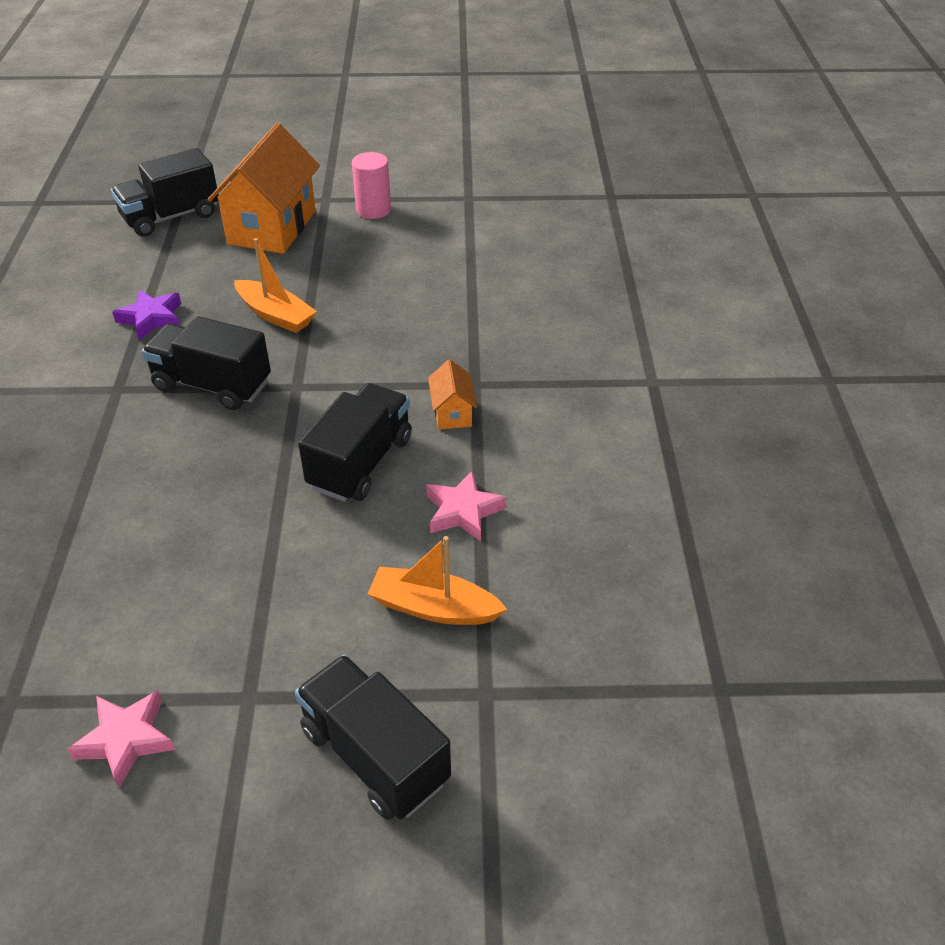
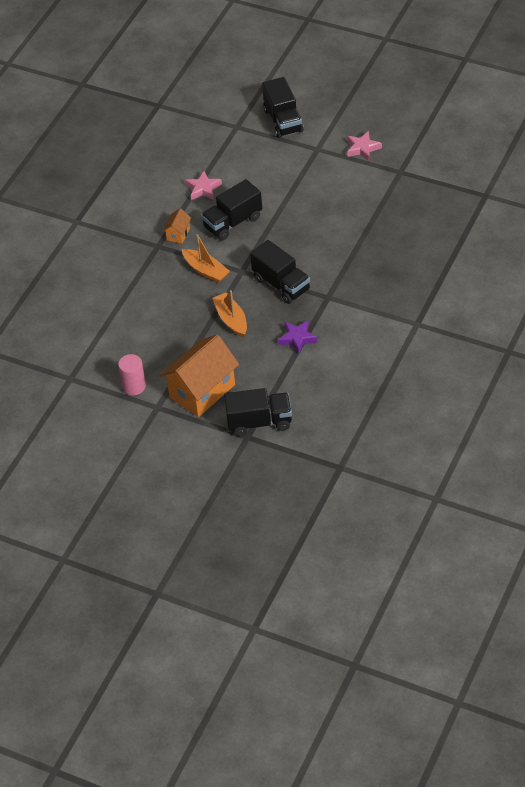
camera: 150 degrees left, 5 degrees up
(433, 608) = (237, 157): orange boat -> orange boat (206, 270)

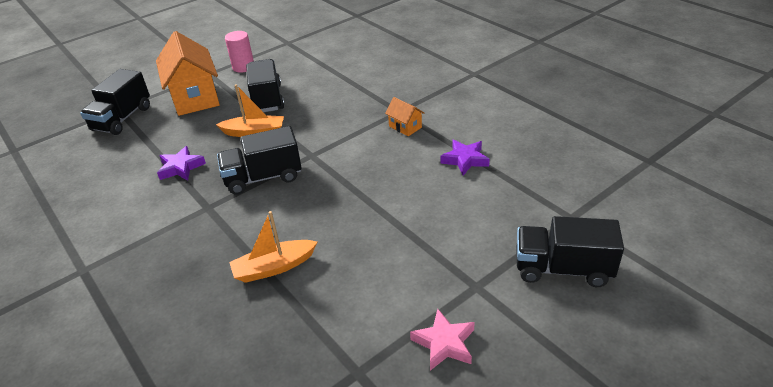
camera: 115 degrees right, 10 degrees down
(203, 189) = (465, 160): pink star -> purple star
(206, 270) = (335, 132): orange boat -> orange boat (274, 267)
(232, 222) = (390, 168): black truck -> black truck (267, 99)

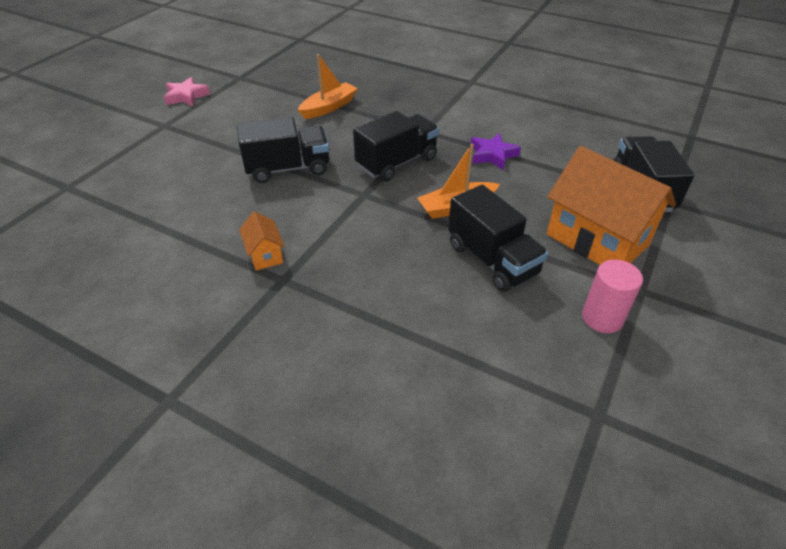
camera: 155 degrees right, 5 degrees up
(405, 127) = (265, 255): orange house -> orange house turned 45 degrees clockwise
(465, 160) = (178, 224): purple star -> none
(562, 269) = (90, 147): black truck -> black truck (288, 168)

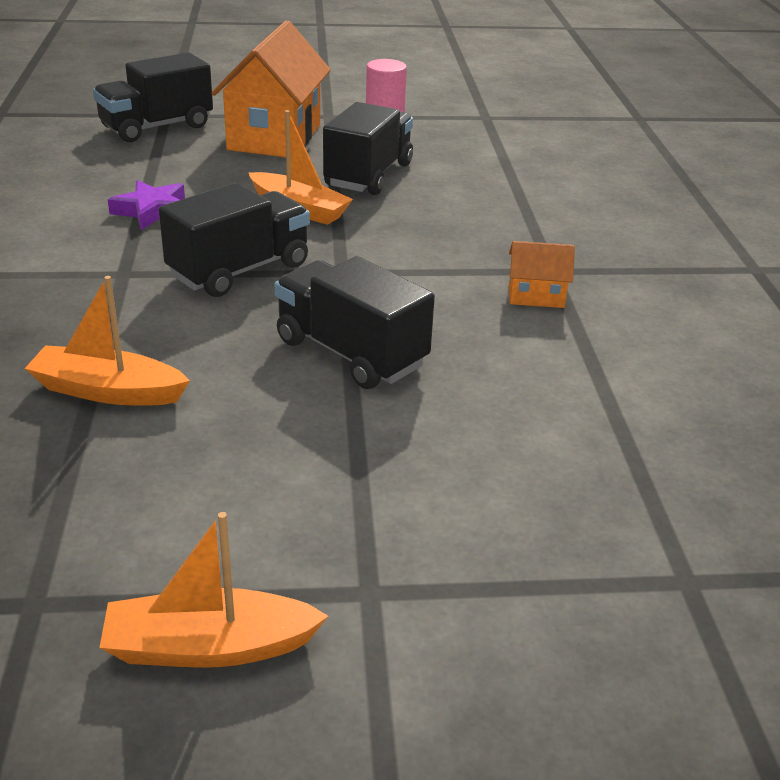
camera: 125 degrees left, 10 degrees down
(186, 96) = (209, 647): pink star -> orange boat
(265, 255) = (536, 296): orange house -> orange house turned 60 degrees clockwise
(396, 162) = (239, 270): black truck -> black truck turned 120 degrees clockwise

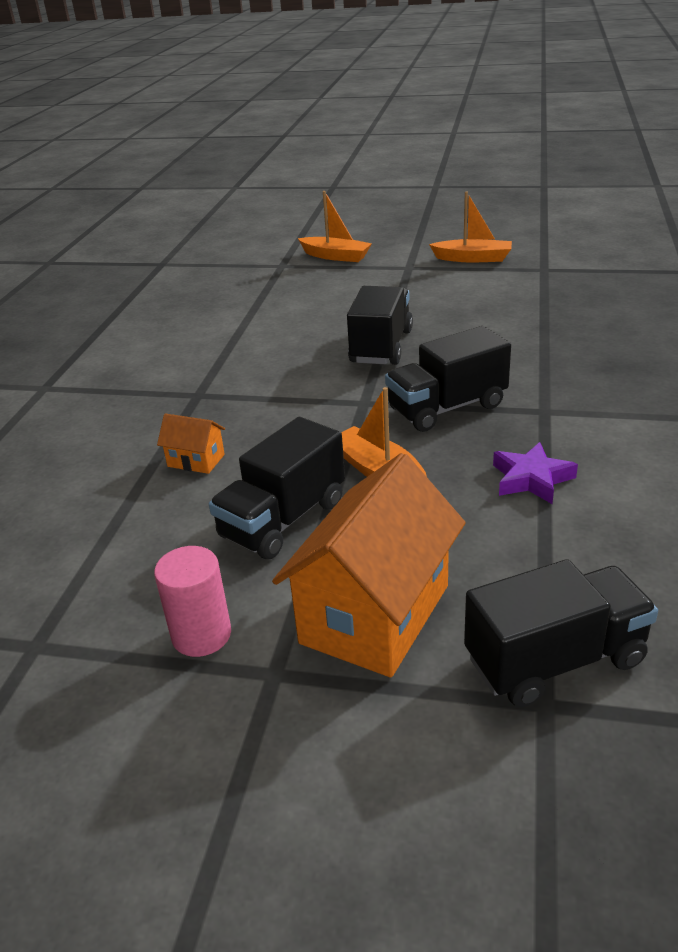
camera: 160 degrees left, 0 degrees up
(108, 391) = (534, 334): orange boat -> orange boat (336, 256)
(350, 353) = (381, 347): black truck -> black truck turned 135 degrees counterclockwise
(536, 296) = (230, 376): orange house -> orange house (196, 460)

